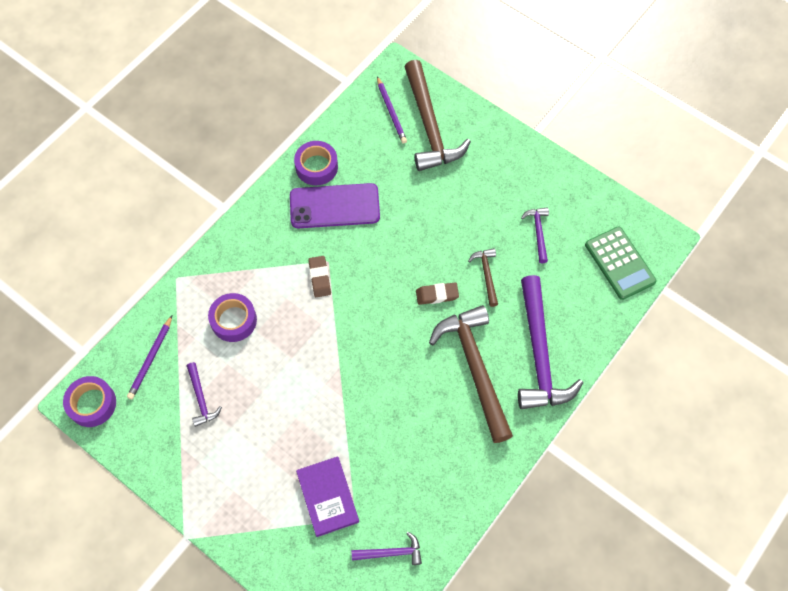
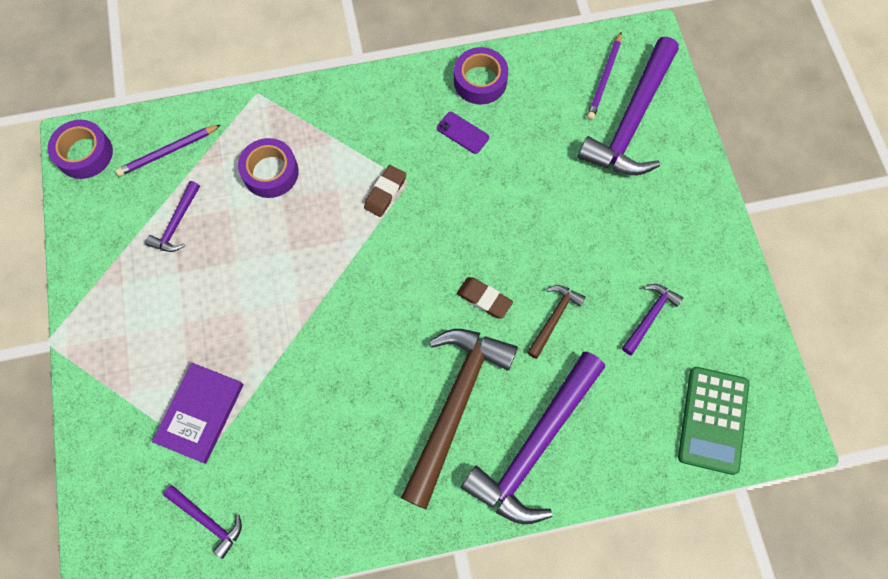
camera: 40 degrees right, 5 degrees up
(334, 206) = (462, 133): purple phone -> purple phone, size x0.45
(429, 126) = (631, 121): brown hammer -> purple hammer

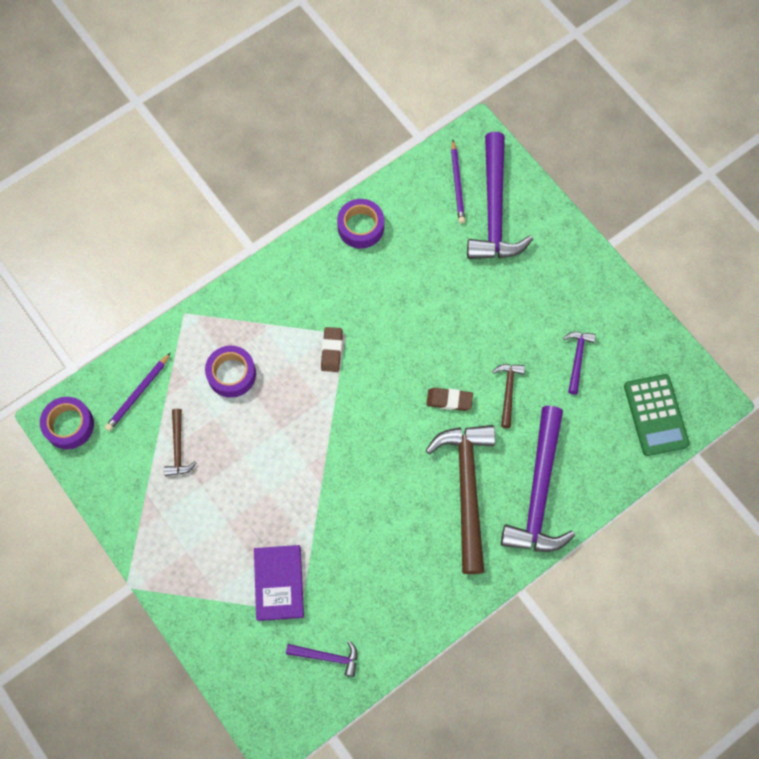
camera: 25 degrees left, 0 degrees up
(176, 223) = (178, 448): purple hammer -> brown hammer
(462, 133) = (368, 276): purple phone -> none

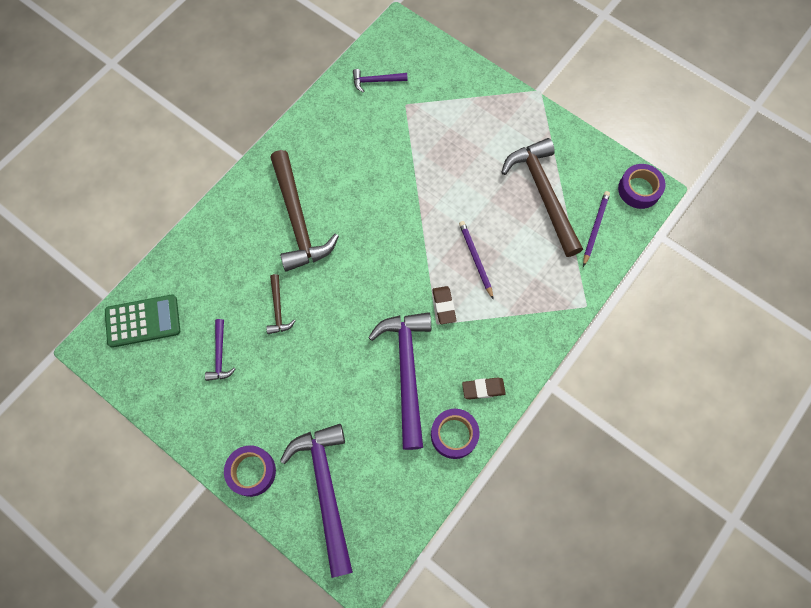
camera: 165 degrees right, 0 degrees up
(178, 448) = (543, 194): brown hammer -> brown hammer, size x2.16
(231, 374) = (523, 263): purple tape -> purple tape (251, 471)
(279, 583) = (427, 118): purple book -> none
(449, 400) = (328, 288): brown eraser -> brown eraser (483, 389)
(457, 183) = (370, 511): purple pencil -> purple pencil (476, 259)
(538, 492) = (237, 232): purple hammer -> purple hammer (407, 371)
(655, 415) = (143, 321): green calculator -> green calculator turned 105 degrees clockwise

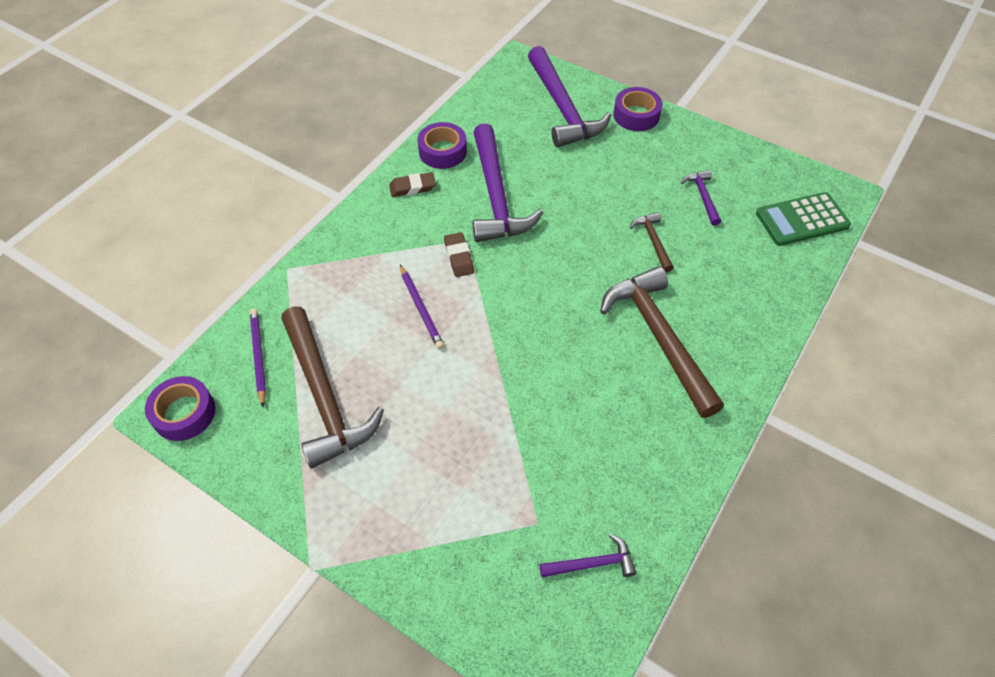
camera: 175 degrees right, 15 degrees down
(595, 228) = (259, 356): purple pencil -> purple pencil turned 150 degrees clockwise

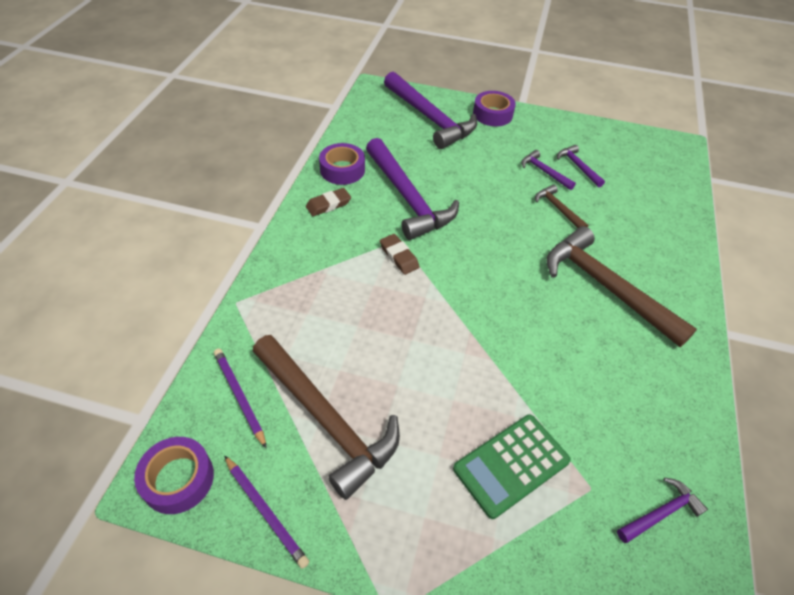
camera: 20 degrees left, 5 degrees down
(421, 308) = (384, 310): purple pencil -> purple pencil (265, 511)
(660, 195) = (544, 172): none -> purple hammer
(802, 220) = (662, 170): green calculator -> green calculator (511, 465)

